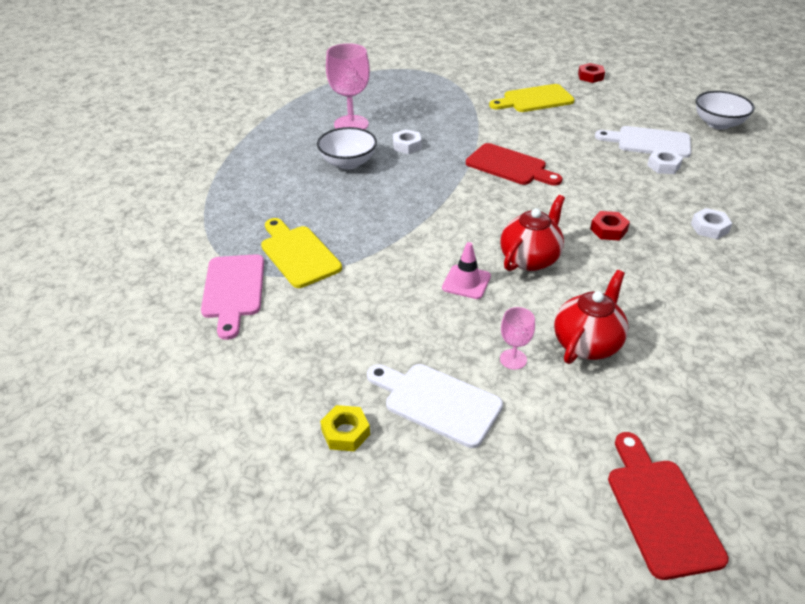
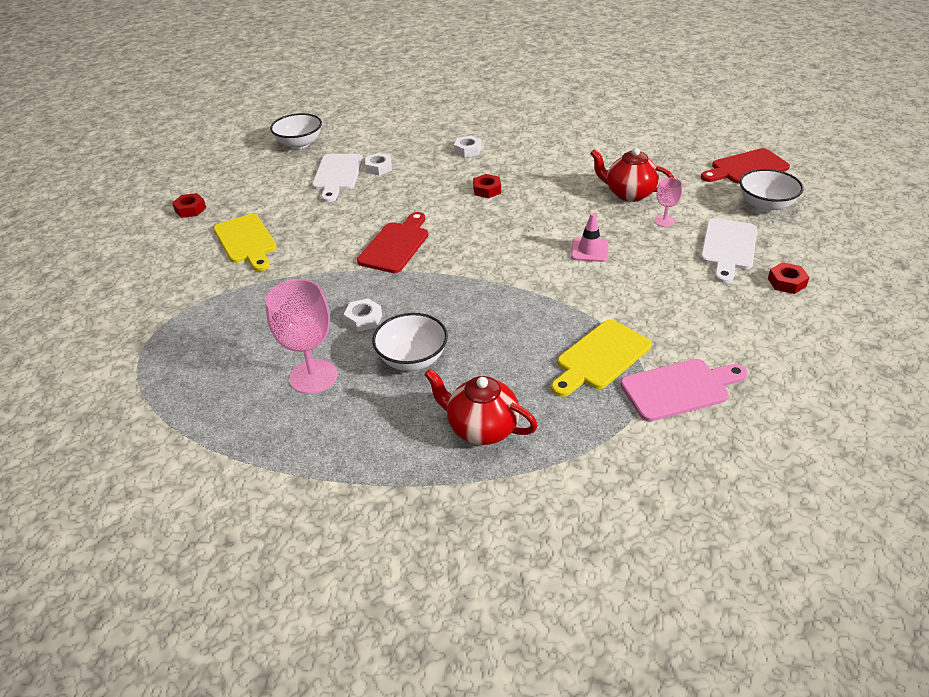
camera: 100 degrees left, 0 degrees up
(345, 432) = (786, 282): yellow nut -> red nut
(530, 259) = (543, 223): red teapot -> red teapot (481, 428)
(534, 487) = (765, 205): none -> white bowl

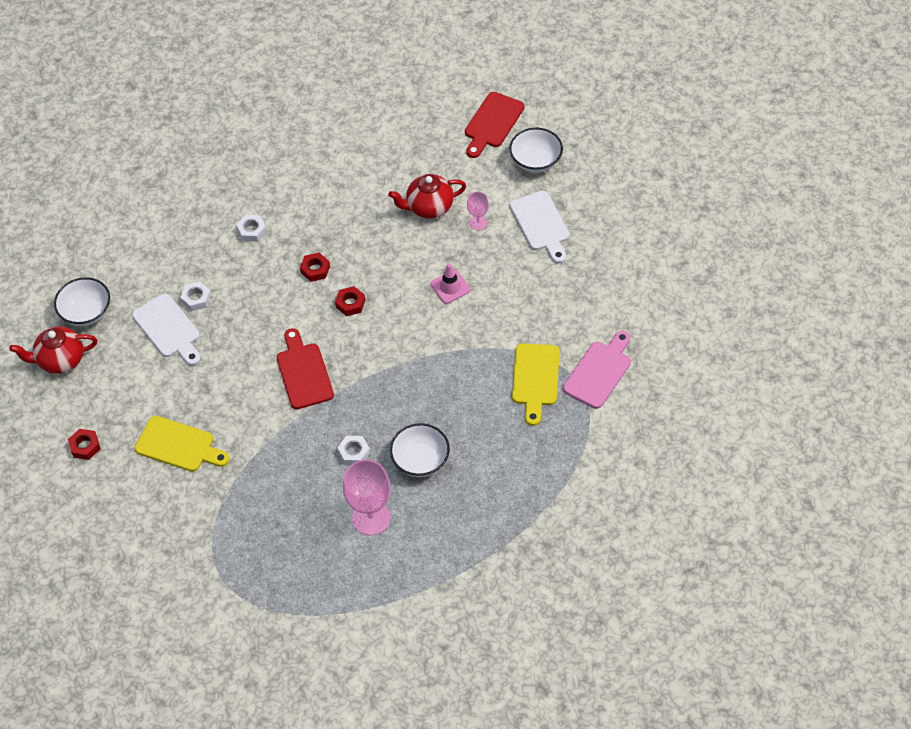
camera: 40 degrees left, 15 degrees up
(481, 428) = (511, 479): red teapot -> red teapot (60, 360)
(786, 282) = (600, 236): red nut -> red nut (350, 304)

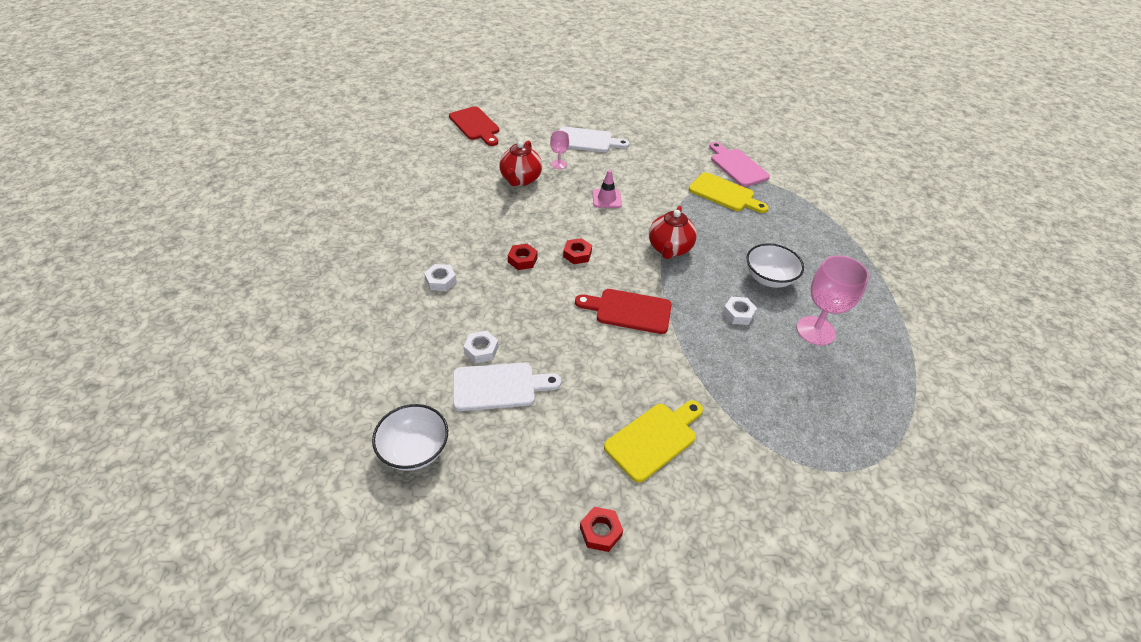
camera: 65 degrees left, 10 degrees down
(60, 360) = (458, 505): red teapot -> red teapot (669, 249)
(535, 161) = (530, 122): white bowl -> none

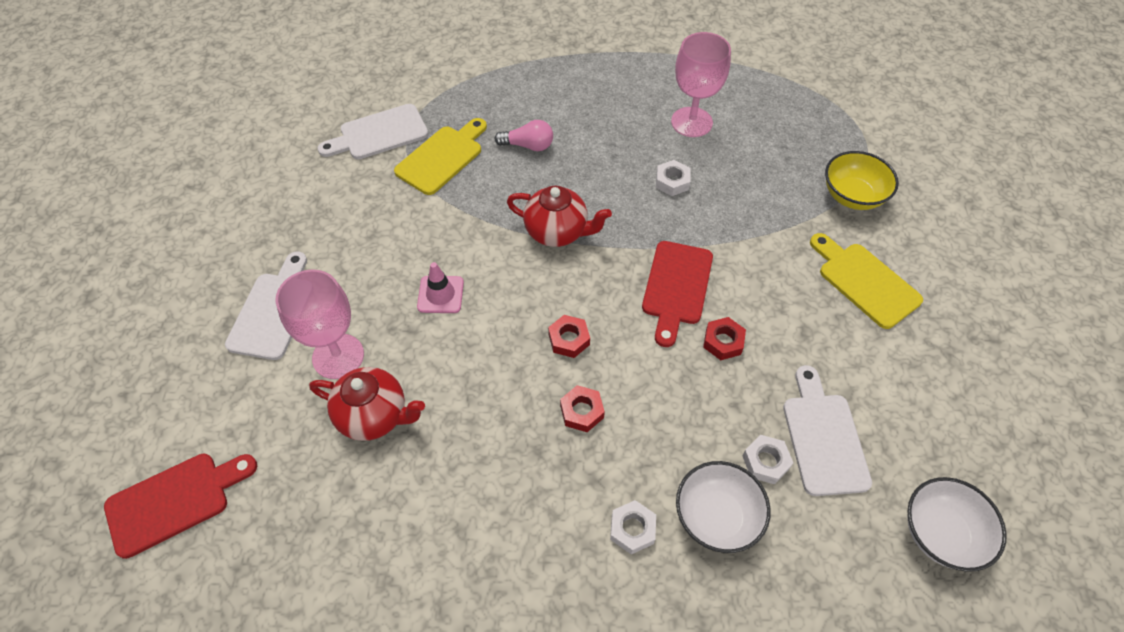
camera: 85 degrees left, 10 degrees up
(559, 164) = (338, 356): pink goblet -> pink goblet, size x1.93
(600, 531) = (985, 338): red nut -> red nut (723, 342)
(737, 166) = (379, 134): pink cutting board -> white cutting board
(750, 234) = (528, 145): none -> pink light bulb
(759, 445) = (852, 196): none -> yellow bowl
(769, 278) = (611, 144): white bowl -> white bowl (716, 517)

